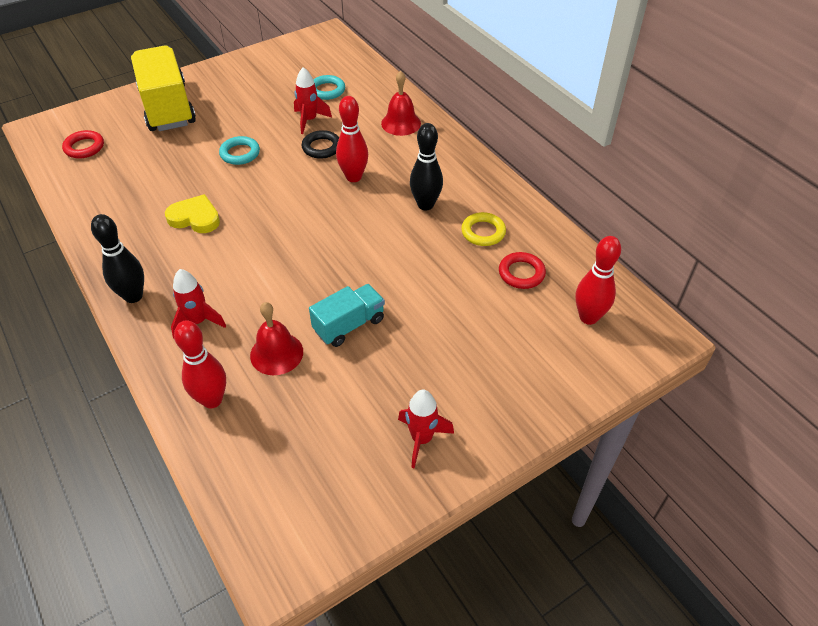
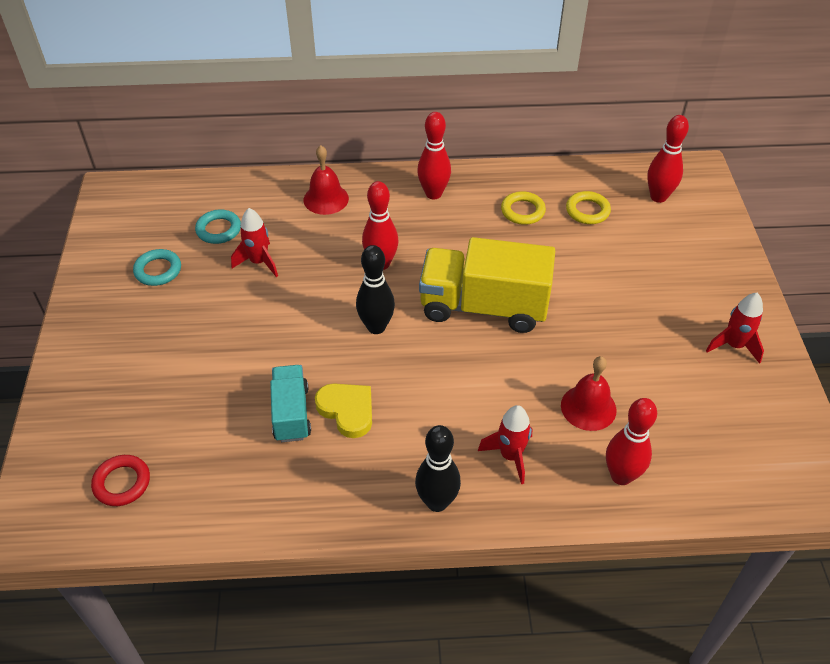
camera: 60 degrees left, 0 degrees up
(167, 108) = (116, 375): yellow truck -> yellow truck (483, 307)
(195, 218) = (347, 410): yellow heart -> yellow heart turned 90 degrees clockwise
(240, 153) = (266, 337): turquoise ring -> turquoise ring (158, 270)
(321, 147) = (314, 269): black ring -> none
(349, 325) = (582, 343): turquoise truck -> turquoise truck (291, 413)
(425, 205) = (460, 231): black bowling pin -> black bowling pin (376, 327)
(457, 174) = (433, 194): none -> red bowling pin
(521, 273) = (587, 211): red ring -> yellow ring

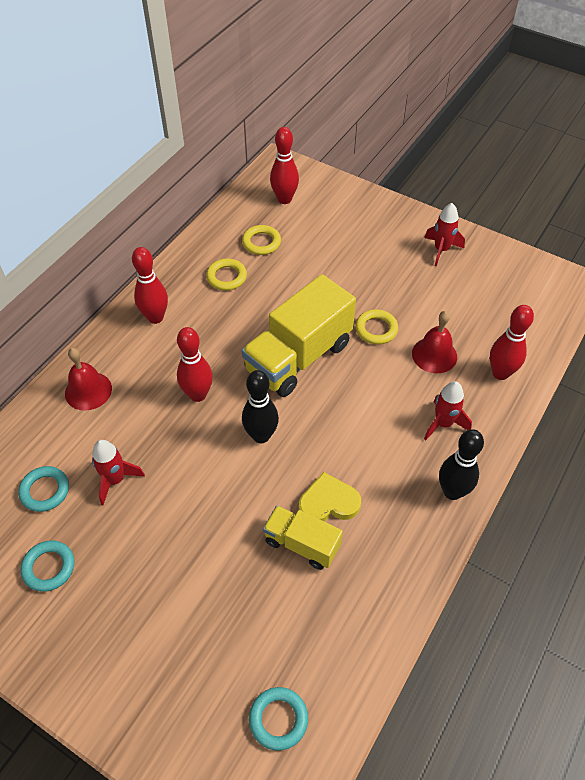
camera: 55 degrees left, 5 degrees up
(122, 483) = (278, 719): red ring -> turquoise ring
(291, 413) = (302, 544): turquoise truck -> yellow truck
(573, 346) = (376, 329): none -> yellow ring

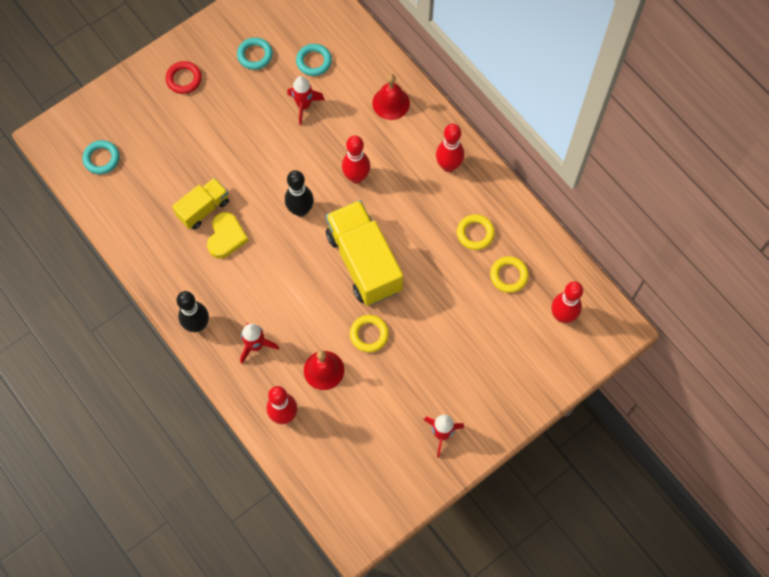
camera: 110 degrees right, 15 degrees up
(110, 651) = (184, 79): none -> red ring

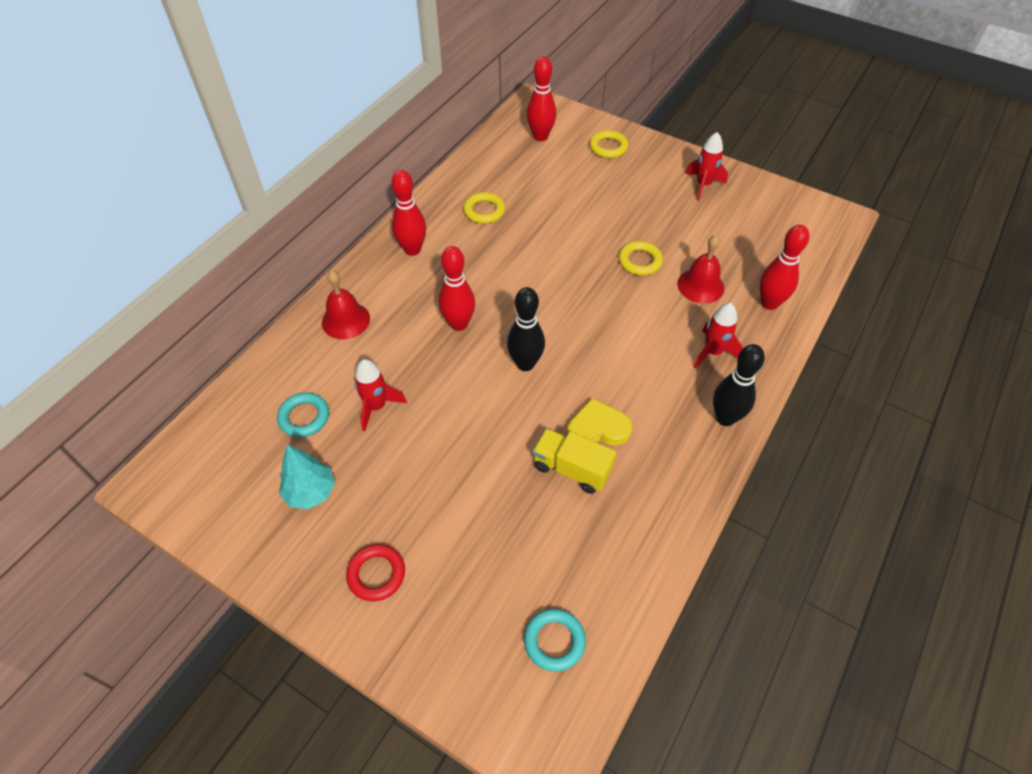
camera: 110 degrees left, 15 degrees down
(255, 55) = (310, 492): turquoise ring -> turquoise tree
(364, 262) = (561, 288): yellow truck -> none
(508, 275) = (518, 178): yellow ring -> yellow ring (608, 147)

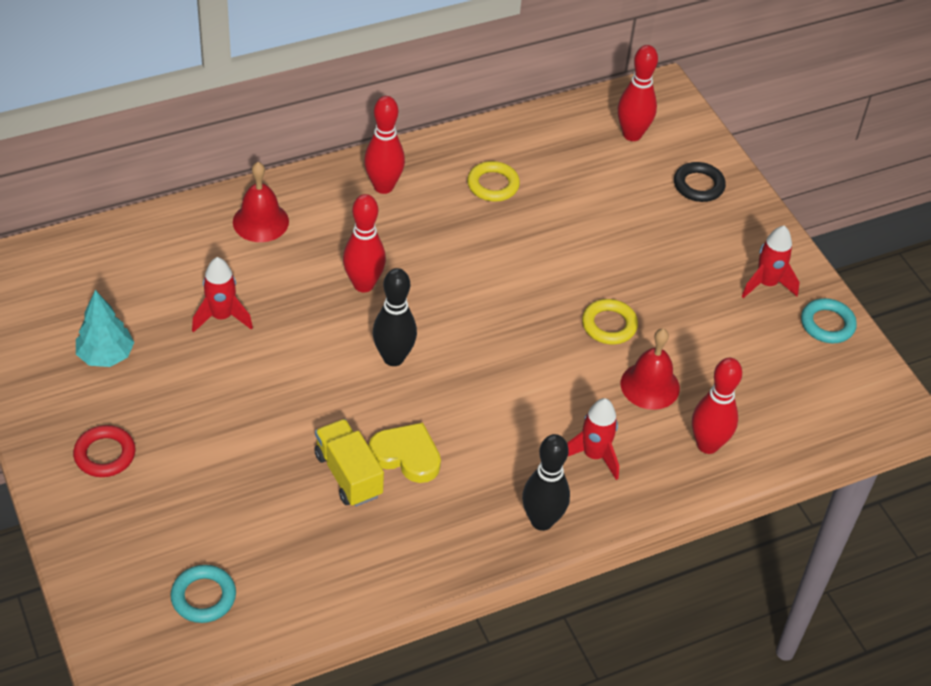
camera: 30 degrees right, 5 degrees down
(304, 417) = (151, 289): turquoise ring -> turquoise ring (827, 324)
(608, 147) = (698, 185): yellow ring -> black ring

